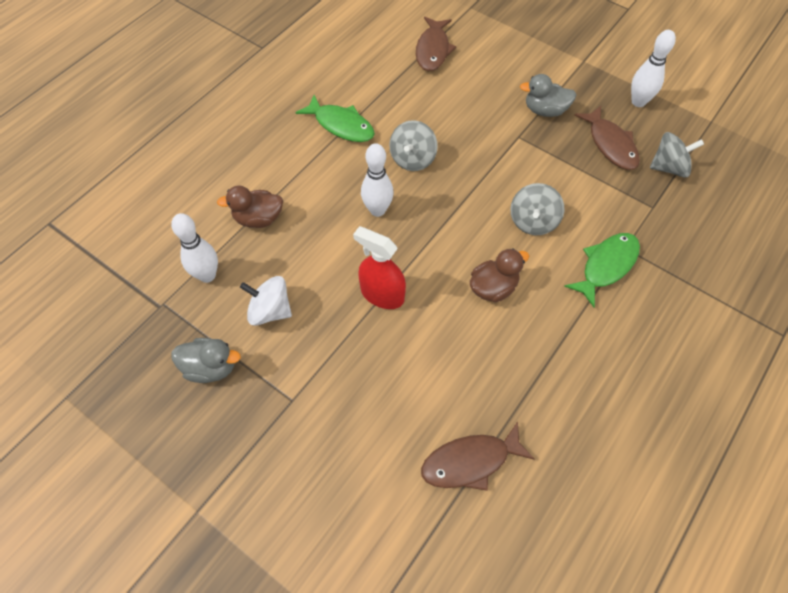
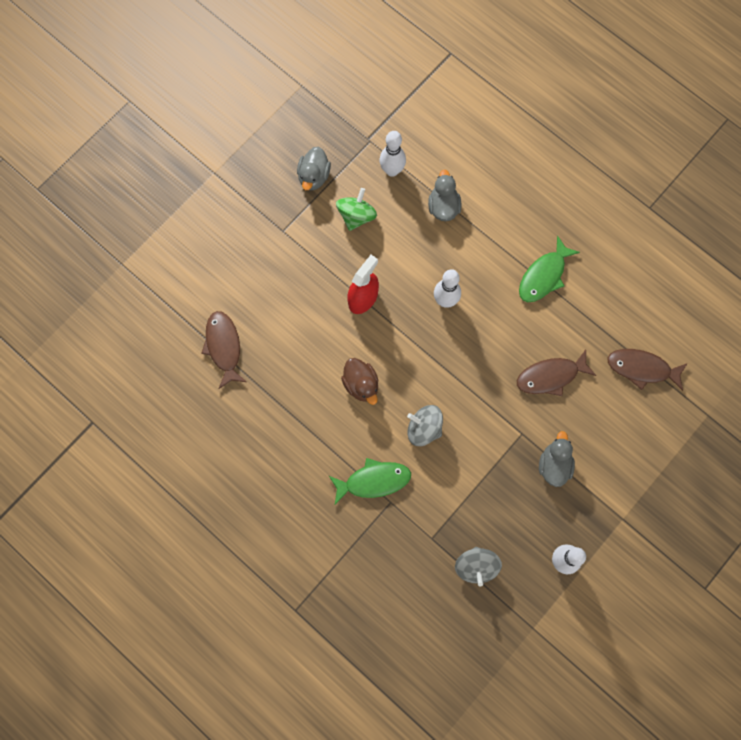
camera: 95 degrees right, 15 degrees up
(258, 219) = (443, 206): brown duck -> grey duck
(270, 311) = (356, 216): white spinning top -> green spinning top
(412, 159) = (500, 335): grey spinning top -> none
(606, 266) = (373, 481): green fish -> green fish turned 60 degrees counterclockwise
(610, 144) = (507, 518): brown fish -> brown fish (551, 376)

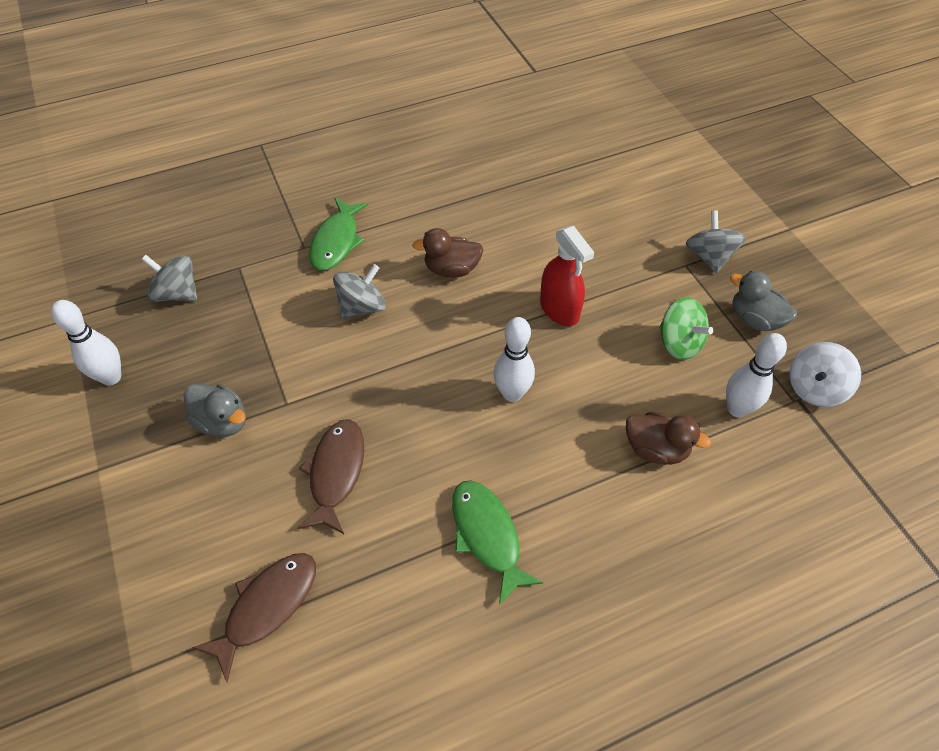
camera: 115 degrees right, 20 degrees down
(224, 347) = (562, 174): brown fish -> none
(268, 218) = (709, 257): none -> grey spinning top
(355, 131) = (814, 388): none -> white spinning top
(443, 206) = (656, 449): grey duck -> brown duck

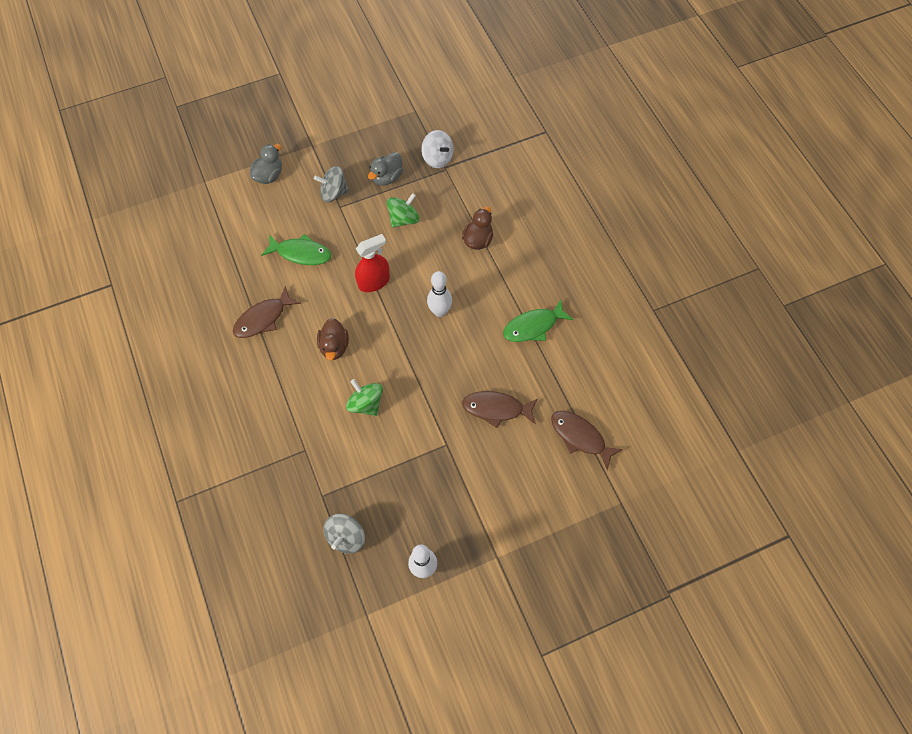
camera: 90 degrees left, 10 degrees up
(222, 421) = (460, 483): grey duck -> grey duck (269, 175)
(336, 241) = (300, 426): green fish -> green fish (301, 253)
(362, 307) = (366, 403): grey spinning top -> green spinning top
(494, 197) = (263, 318): none -> brown fish
(737, 409) = (451, 197): white bowling pin -> none

